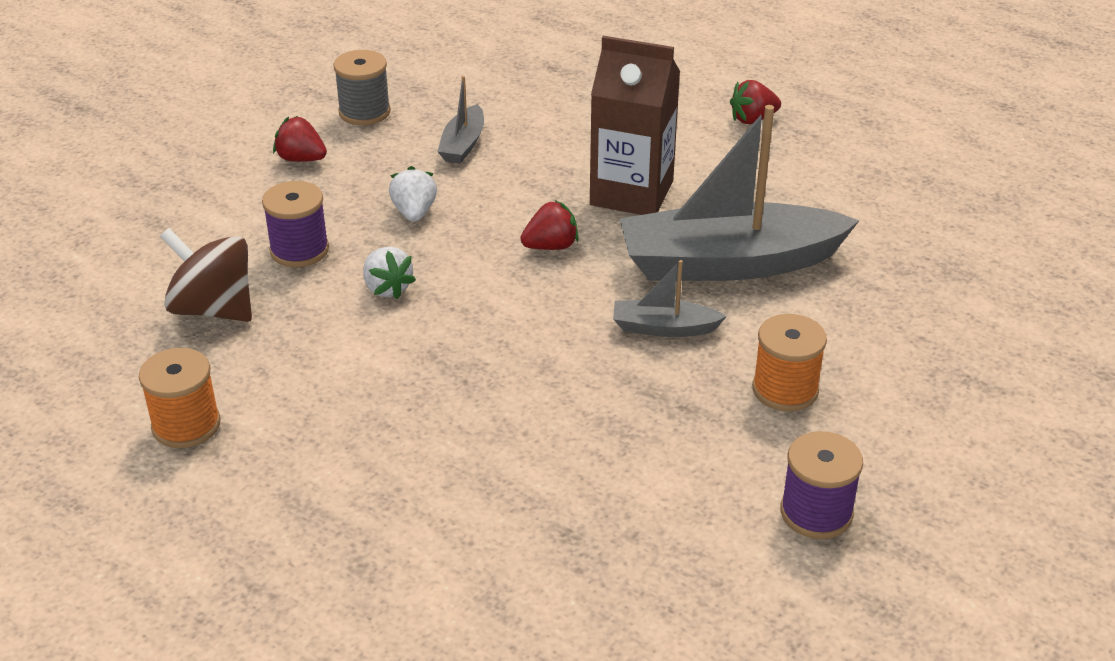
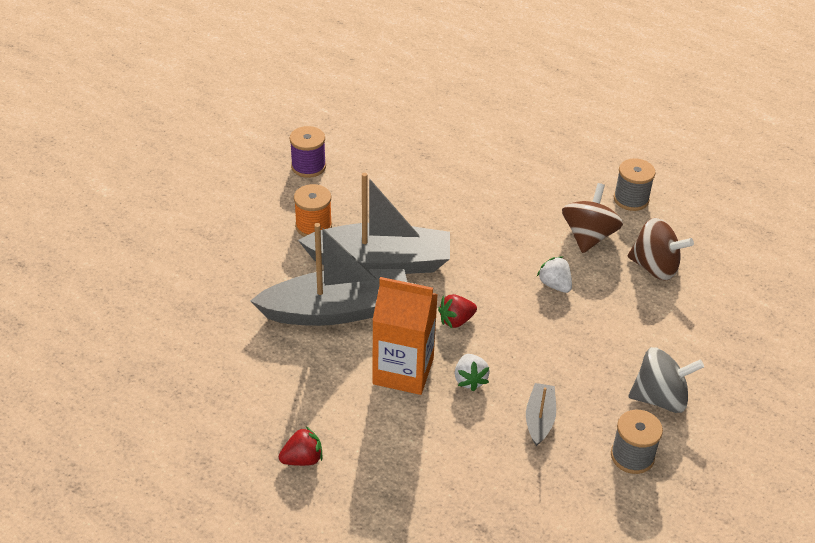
camera: 175 degrees right, 5 degrees up
(186, 425) = (631, 199): orange spool -> grey spool
(299, 250) = (622, 312): purple spool -> none
(299, 360) = (588, 236): none -> brown spinning top
(301, 159) = (660, 398): red strawberry -> grey spinning top
(414, 213) = (557, 347): white strawberry -> white strawberry (470, 380)
(631, 193) = (403, 371): brown carton -> orange carton
(664, 328) = (380, 262): grey boat -> grey boat, size x2.22

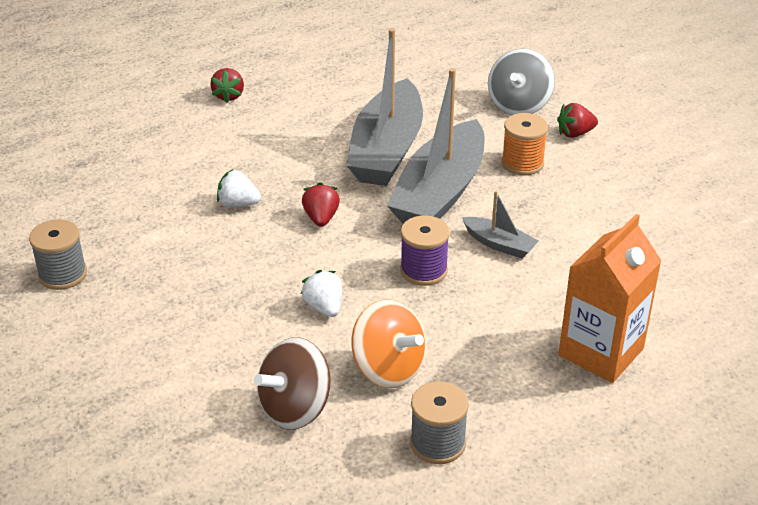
camera: 115 degrees right, 5 degrees down
(254, 206) = (575, 133): none -> red strawberry
(308, 166) = (631, 182): purple spool -> purple spool (423, 270)
(403, 371) = (281, 168): orange carton -> orange carton (601, 352)
(539, 419) = (156, 231): grey boat -> grey boat (499, 244)
(555, 285) = (324, 307): white strawberry -> white strawberry turned 105 degrees counterclockwise
(588, 236) = (388, 369): brown spinning top -> orange spinning top
(660, 398) = (108, 324): grey spinning top -> grey spinning top (519, 105)

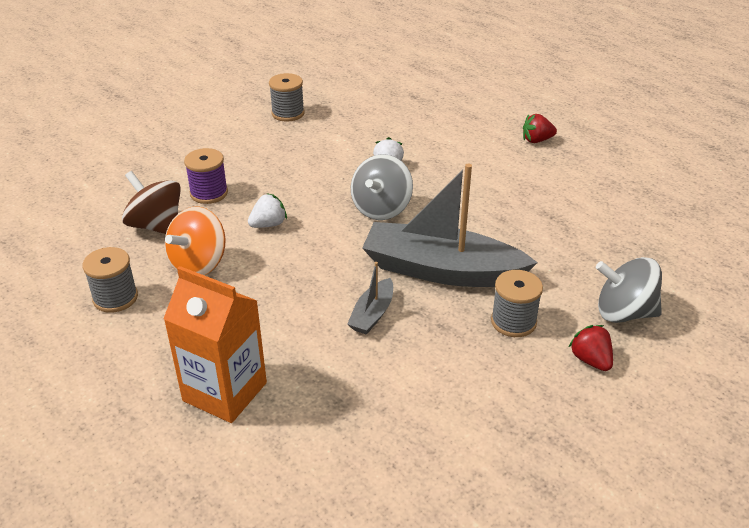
camera: 80 degrees right, 0 degrees up
(321, 218) = (381, 209): red strawberry -> grey spinning top
(387, 150) = (496, 232): grey boat -> none
(423, 270) = (324, 271): purple spool -> purple spool (209, 193)
(522, 163) = (513, 322): orange spool -> grey spool

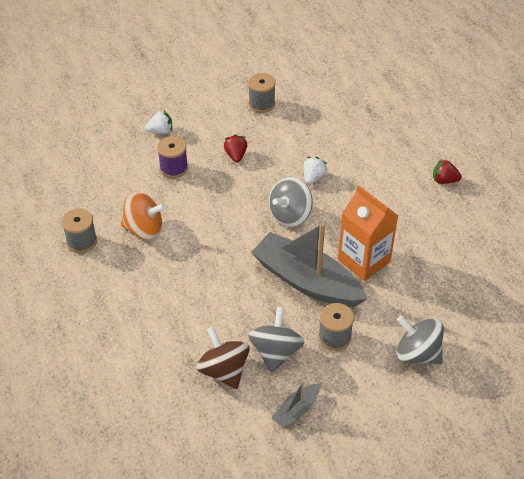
camera: 20 degrees right, 10 degrees up
(156, 226) = (128, 188): brown spinning top -> brown spinning top (224, 370)
(199, 264) = (144, 229): orange spinning top -> orange spinning top turned 135 degrees counterclockwise
(225, 392) = (124, 332): orange carton -> orange carton (364, 260)
(268, 224) = (204, 207): white strawberry -> white strawberry (161, 131)
(372, 314) = (242, 303): grey boat -> grey boat (296, 410)
(448, 358) = (275, 352): none -> grey spinning top
(590, 360) = (371, 382): red strawberry -> red strawberry (236, 155)

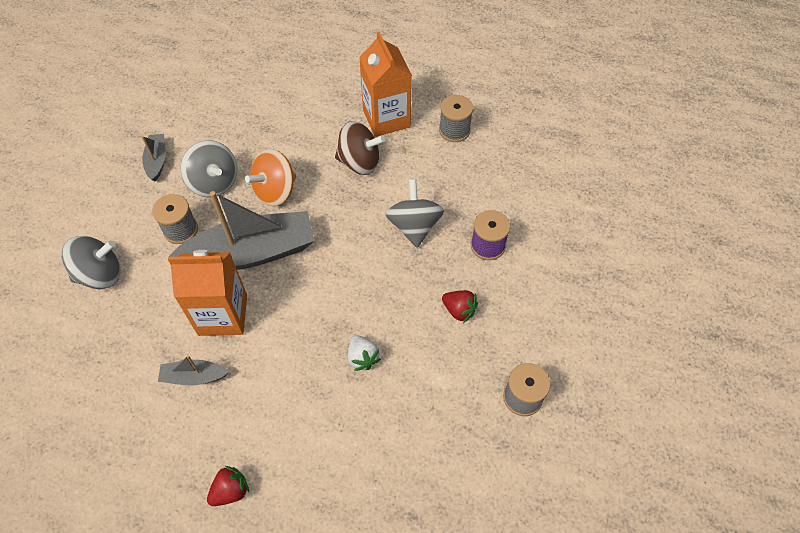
camera: 130 degrees right, 10 degrees up
(106, 290) = (386, 118): none -> orange carton
(144, 229) = (428, 177): orange spinning top -> orange spinning top (275, 191)
(161, 131) = (554, 269): white strawberry -> none
(224, 370) = (236, 142): brown spinning top -> brown spinning top (359, 162)
(290, 215) = (335, 297): grey spinning top -> grey spinning top (414, 226)
(414, 243) = (194, 377): none -> grey boat

